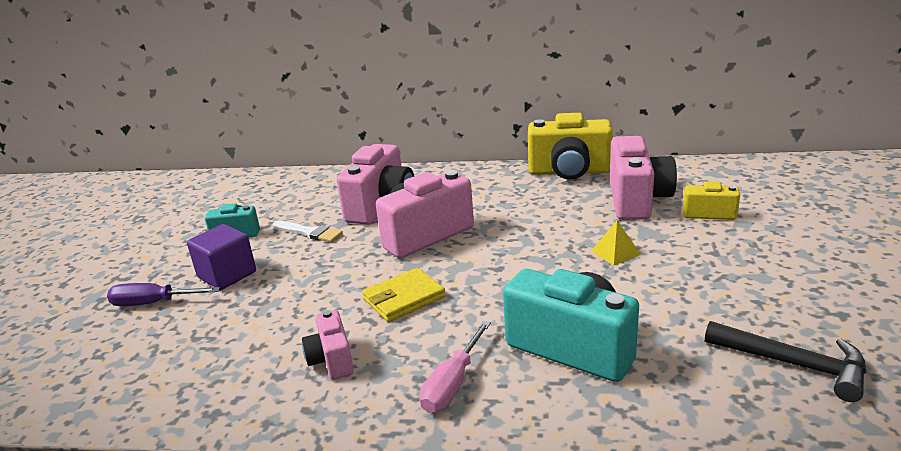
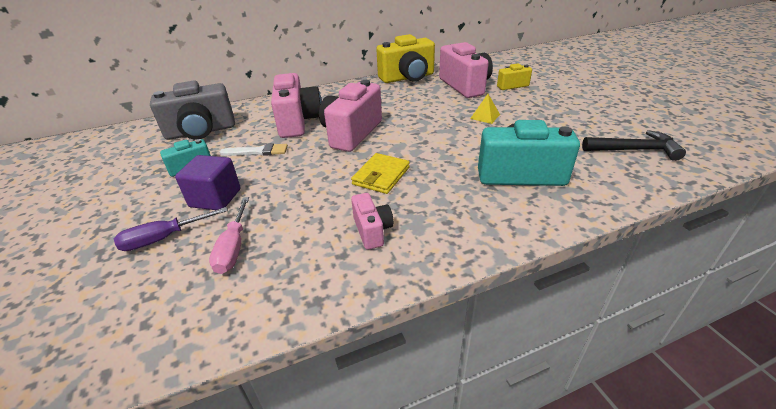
camera: 30 degrees left, 10 degrees up
(279, 195) = (201, 132): none -> grey camera
(332, 360) = (372, 231): pink camera -> pink camera turned 150 degrees counterclockwise
(453, 383) = (473, 217): pink screwdriver -> pink screwdriver (233, 247)

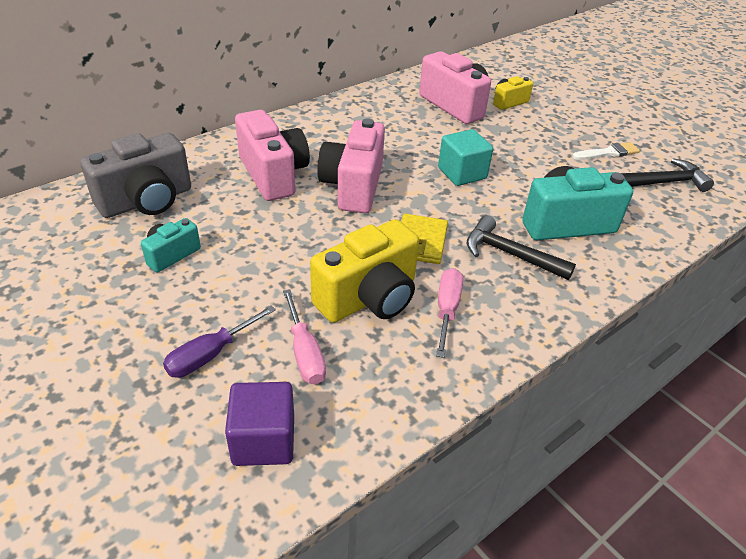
camera: 20 degrees left, 5 degrees up
(215, 198) = (238, 294): purple cube -> purple cube (263, 440)
(258, 151) = (248, 224): white brush -> white brush (608, 153)
(372, 231) = (447, 310): pink camera -> pink screwdriver
(407, 78) = (378, 95): yellow camera -> yellow camera (369, 298)
(445, 130) = (462, 173): none -> turquoise cube
(455, 193) = (510, 254): none -> black hammer
(485, 116) = (498, 150): yellow pyramid -> none

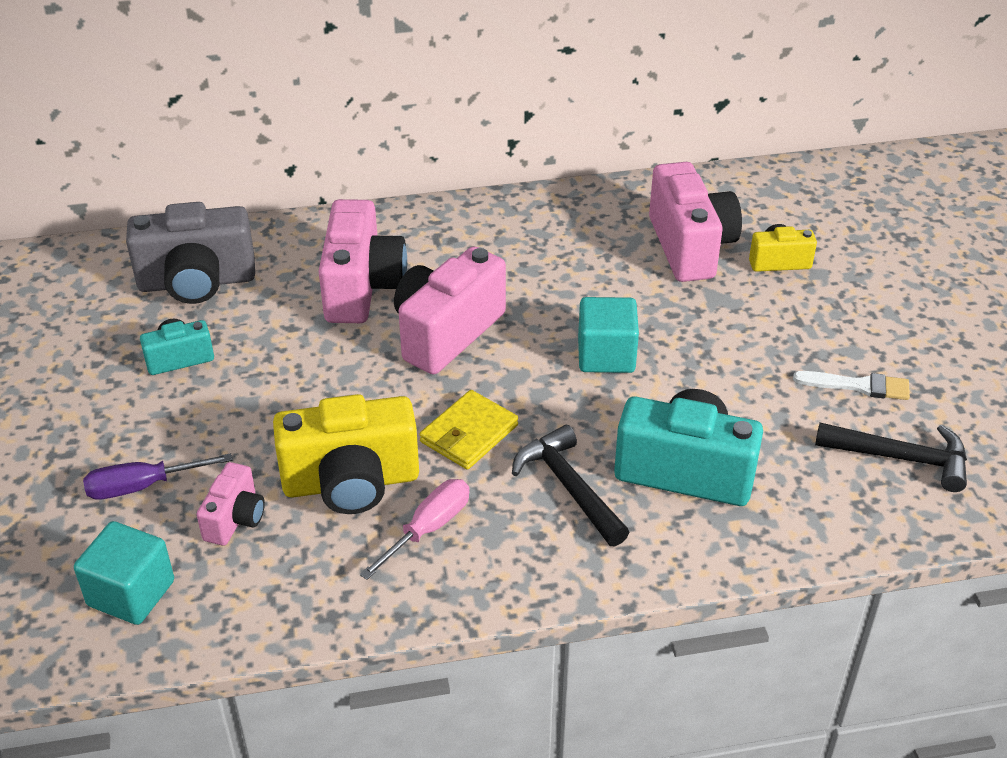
camera: 30 degrees right, 0 degrees up
(263, 440) = (131, 593): purple cube -> turquoise cube
(304, 352) = (235, 519): pink screwdriver -> pink camera

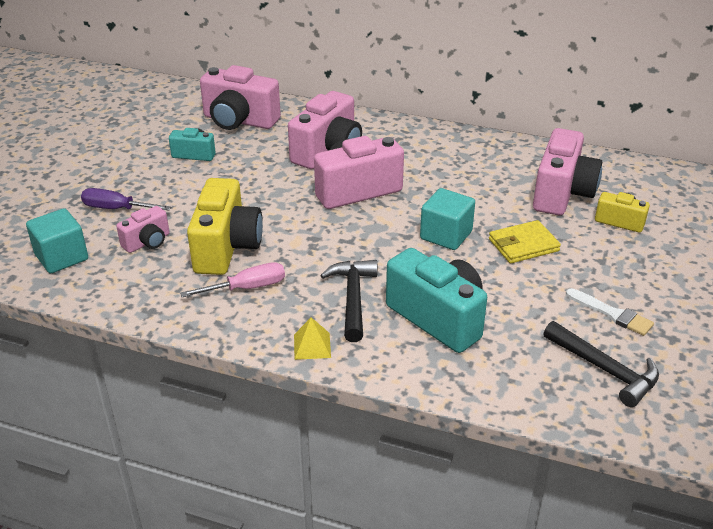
camera: 30 degrees right, 5 degrees down
(197, 282) = (239, 121): grey camera -> pink camera
(351, 482) = (226, 248): yellow camera -> yellow camera turned 105 degrees counterclockwise
(469, 433) = (319, 247): yellow wallet -> yellow wallet (523, 245)
(574, 572) = (312, 346): none -> yellow pyramid

